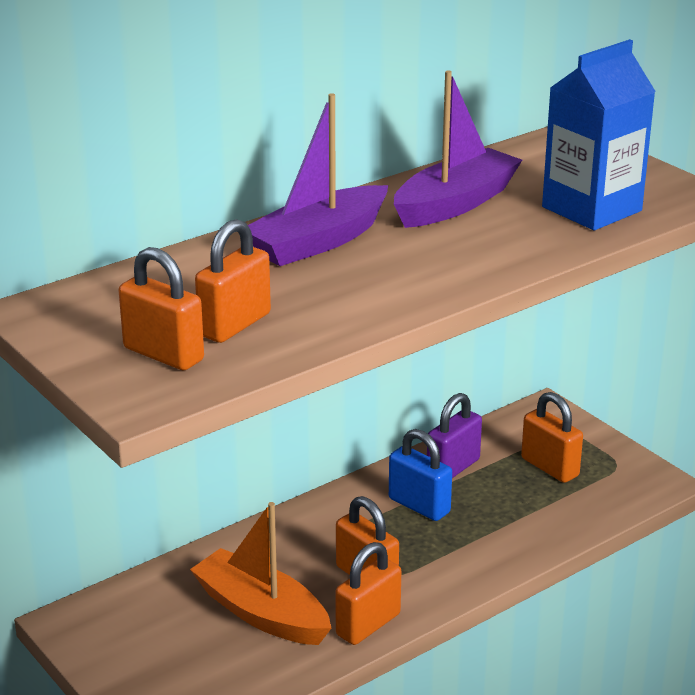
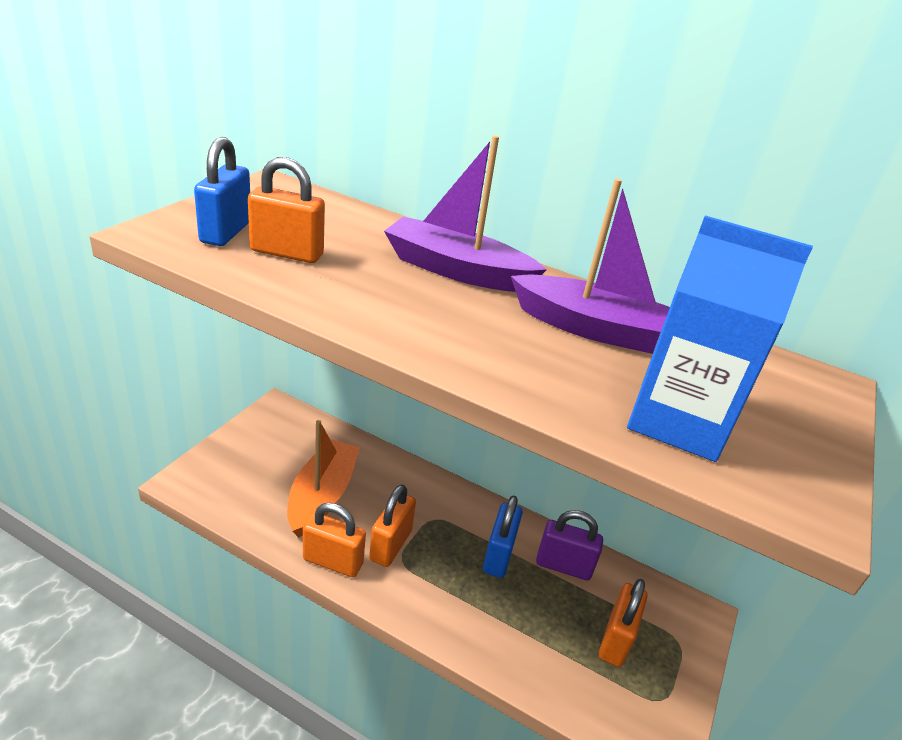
camera: 60 degrees right, 5 degrees up
(163, 354) = (226, 232): orange padlock -> blue padlock

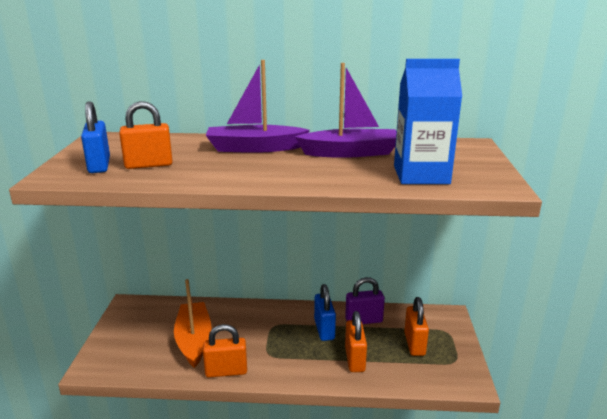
camera: 20 degrees left, 10 degrees down
(391, 545) = (256, 349): orange padlock -> orange padlock (355, 359)

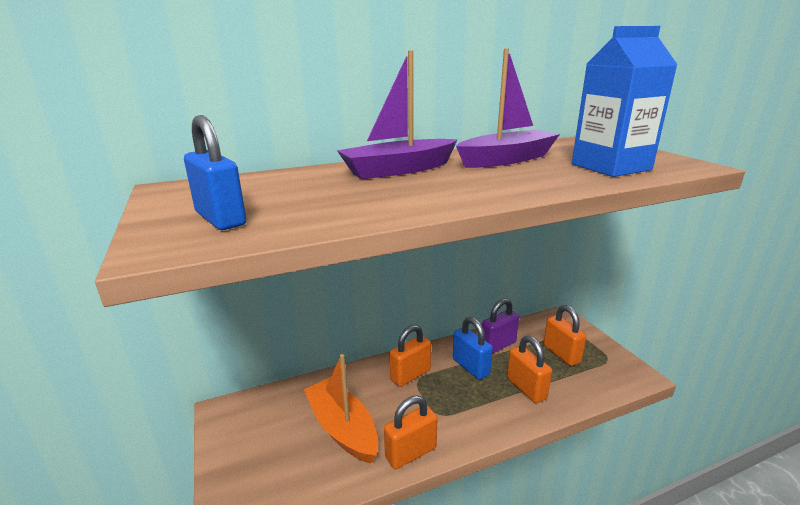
camera: 25 degrees left, 0 degrees up
(149, 165) = (296, 206): orange padlock -> orange padlock (410, 375)

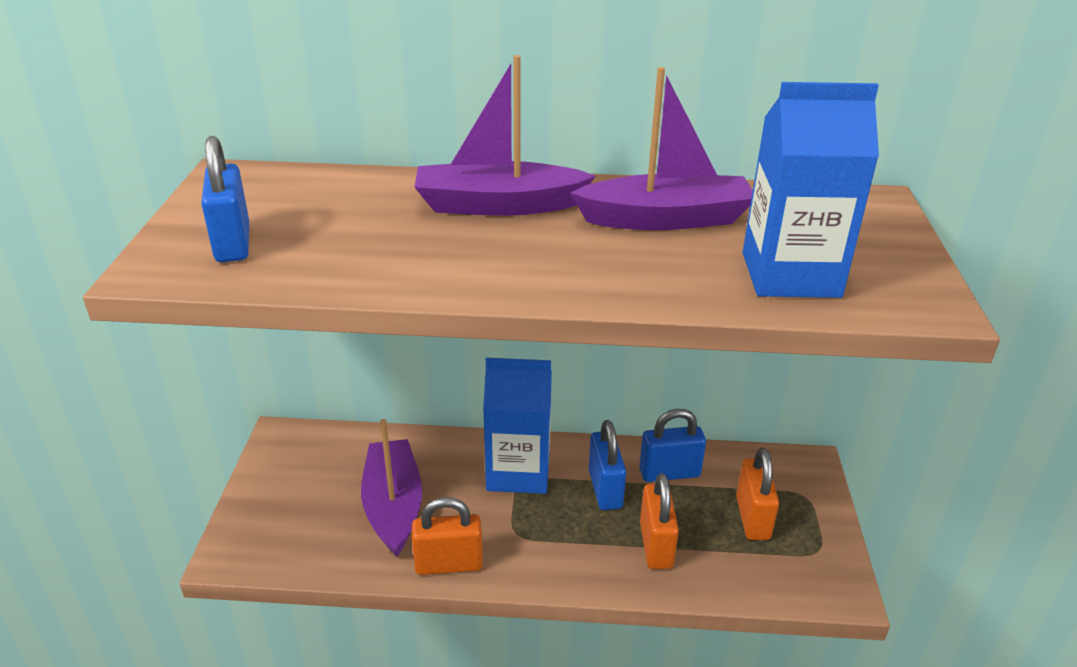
camera: 25 degrees right, 10 degrees up
(342, 428) = (393, 506): orange boat -> purple boat
(410, 375) = (518, 471): orange padlock -> blue carton
(498, 345) = (669, 473): purple padlock -> blue padlock

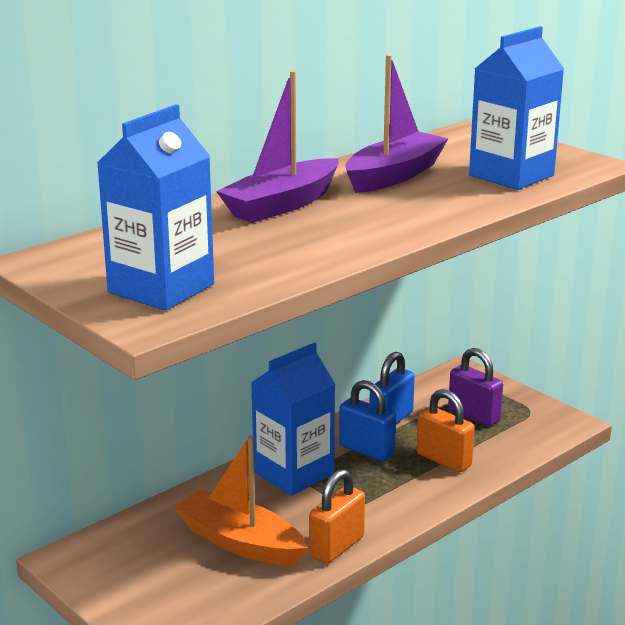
camera: 45 degrees left, 10 degrees down
(233, 243) = (161, 288): blue padlock -> blue carton
(393, 506) = (240, 542): purple boat -> orange boat
(752, 518) = (473, 415): orange padlock -> purple padlock

